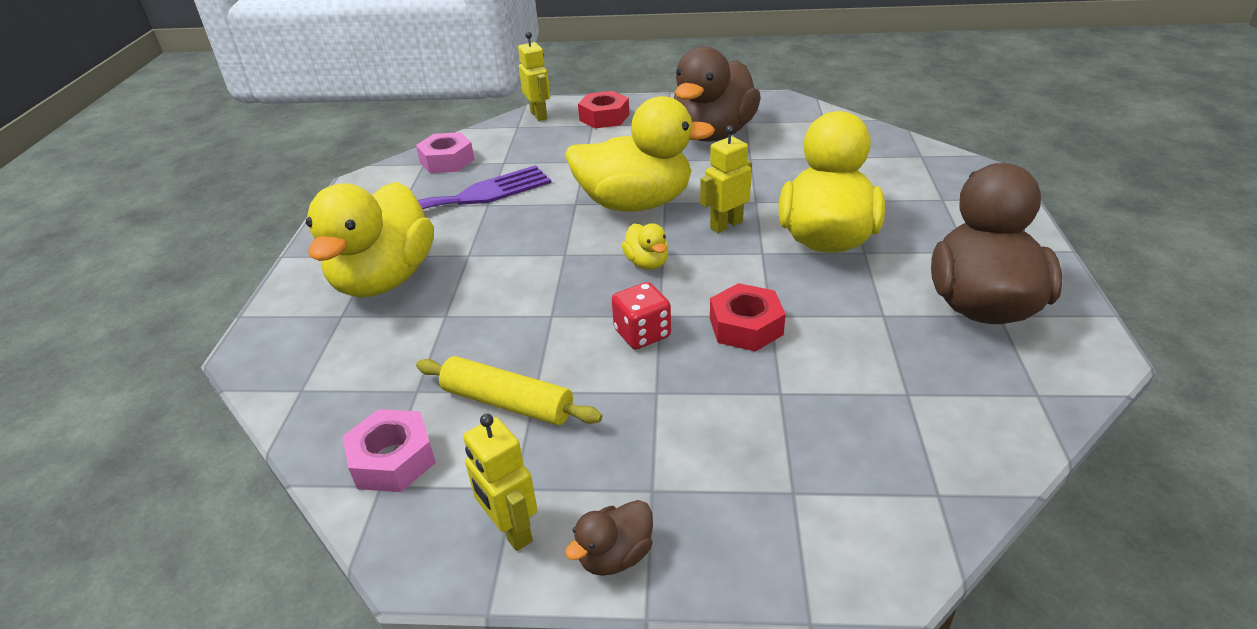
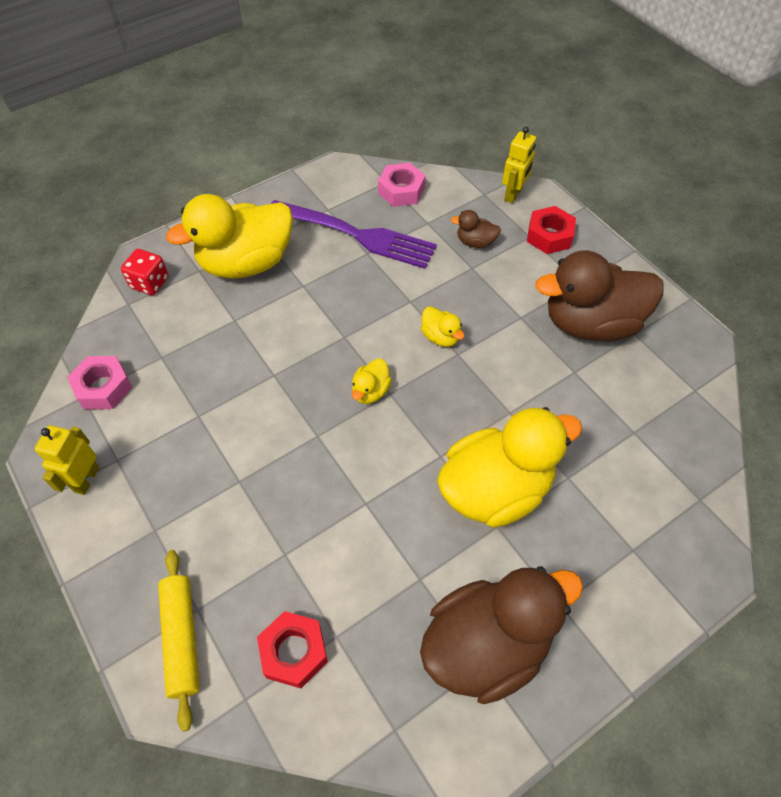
camera: 50 degrees right, 20 degrees up
(507, 403) = (179, 409): yellow rolling pin -> yellow rolling pin (181, 638)
(615, 556) = (96, 542): brown duck -> brown duck (475, 242)
(635, 203) = (440, 337): yellow duck -> yellow duck, size x0.43
(642, 333) = (290, 437): red dice -> red dice (149, 283)
(726, 225) = (459, 411): yellow robot -> none
(746, 326) = (341, 495): red nut -> red nut (294, 652)

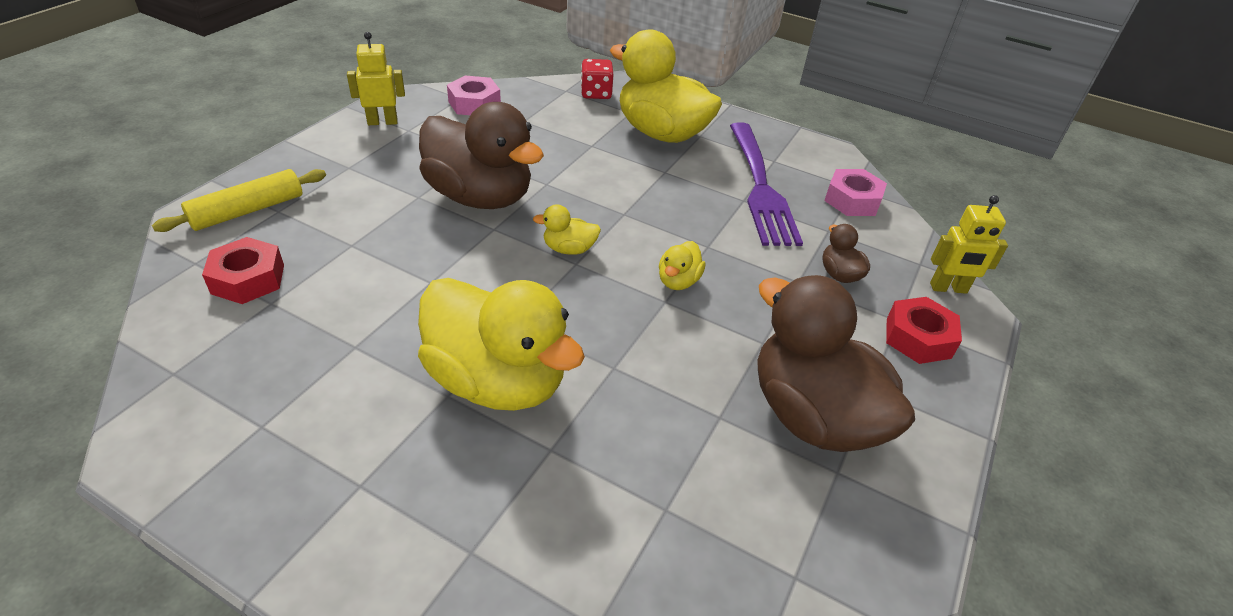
camera: 60 degrees right, 15 degrees down
(486, 645) = (287, 425): brown duck -> brown duck (480, 197)

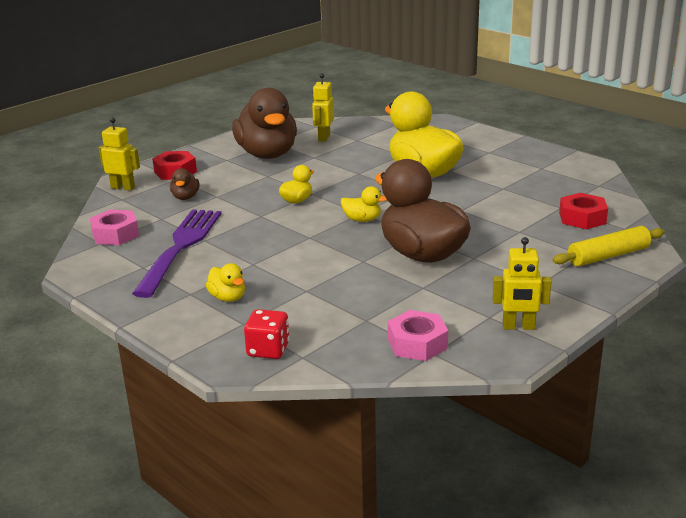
camera: 160 degrees left, 15 degrees down
(661, 133) = (228, 298): yellow duck -> yellow duck, size x0.43
(743, 508) = (323, 138): none -> yellow robot

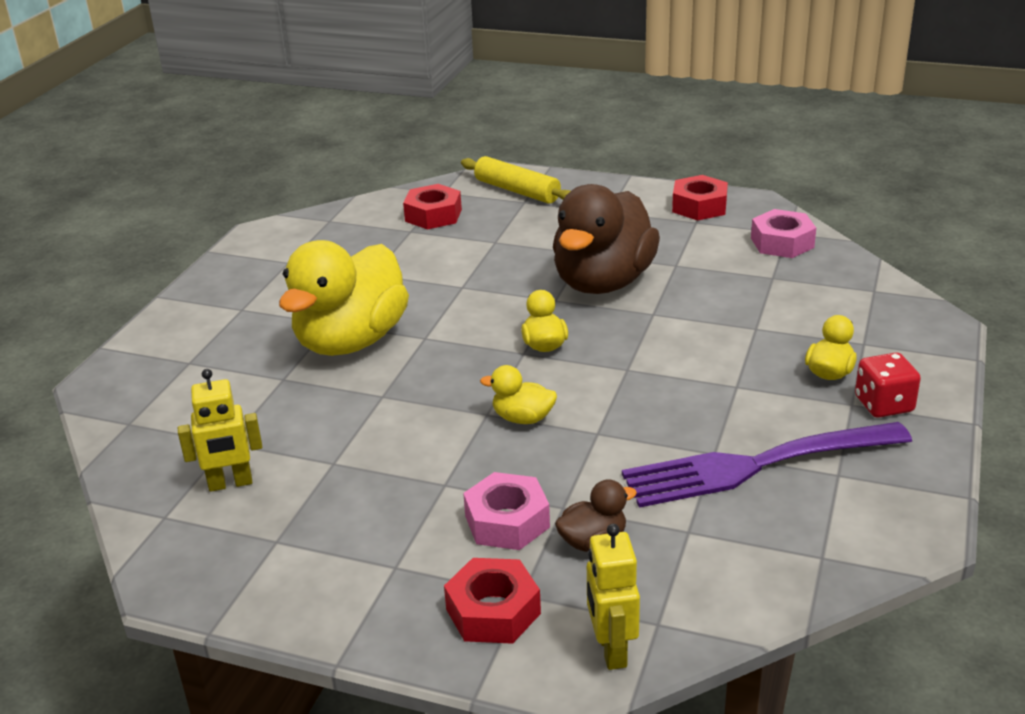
camera: 115 degrees left, 5 degrees up
(115, 234) = (783, 555): pink nut -> pink nut (507, 521)
(267, 154) = (345, 522): brown duck -> none
(268, 350) = (888, 311): red dice -> red dice (884, 404)
(518, 327) = (699, 206): yellow robot -> red nut

